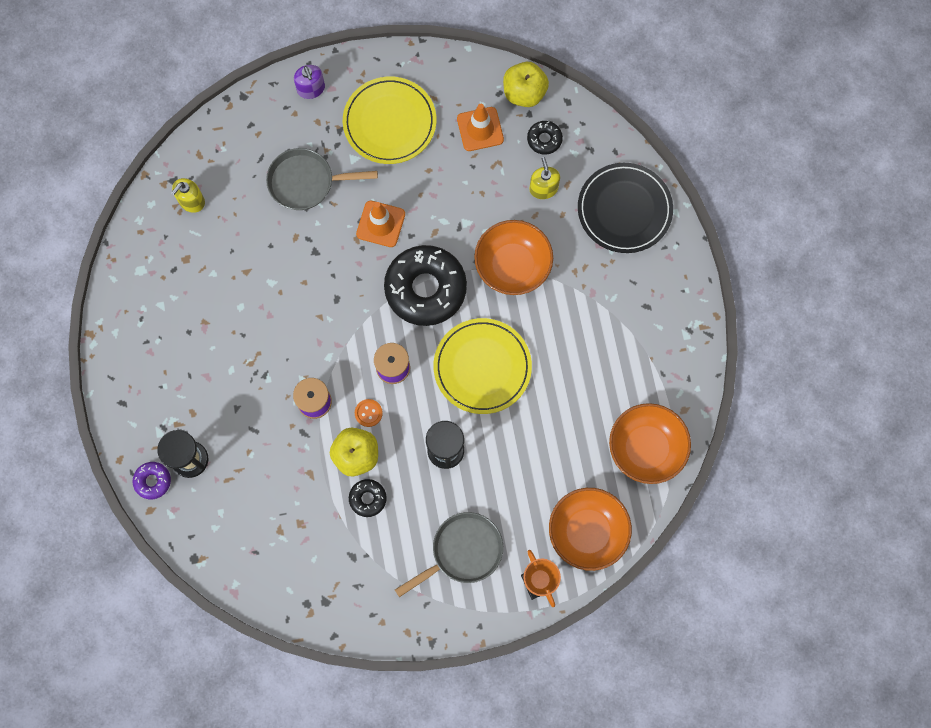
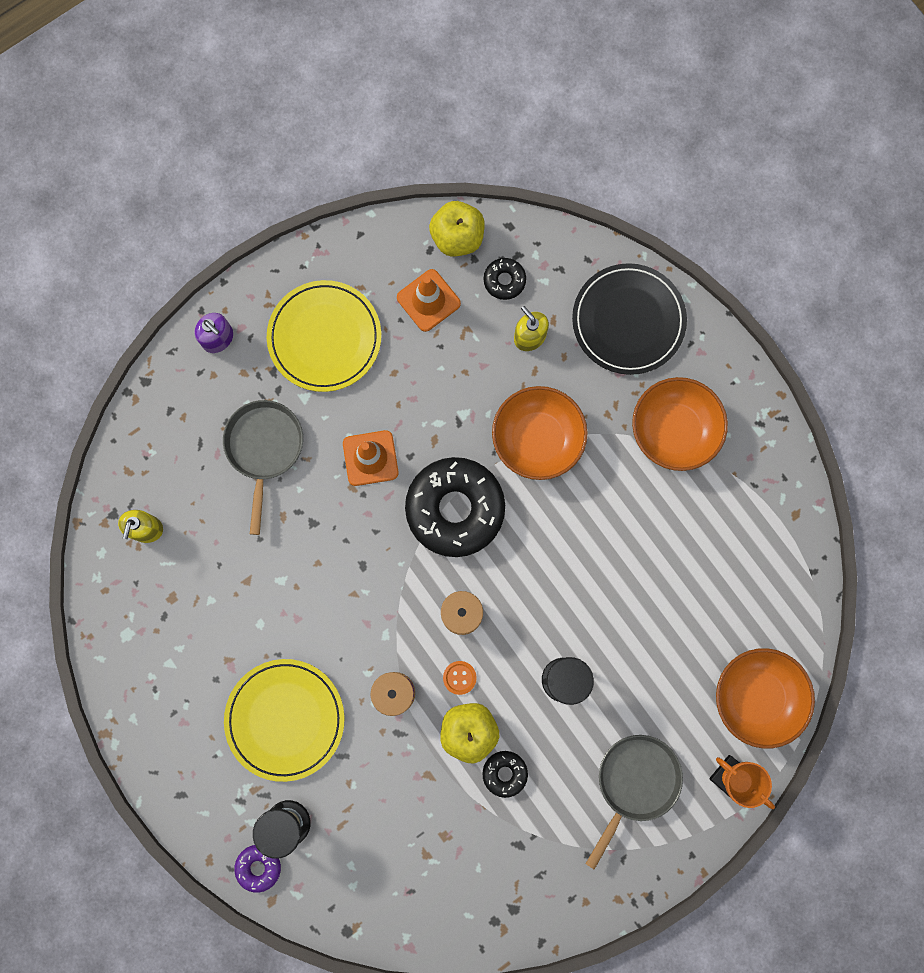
camera: 25 degrees left, 5 degrees up
(306, 182) = (264, 448): grey pan -> grey pan turned 120 degrees clockwise
(482, 367) = (558, 568): yellow plate -> yellow plate (285, 719)
(646, 448) = (775, 575): orange bowl -> orange bowl (674, 430)

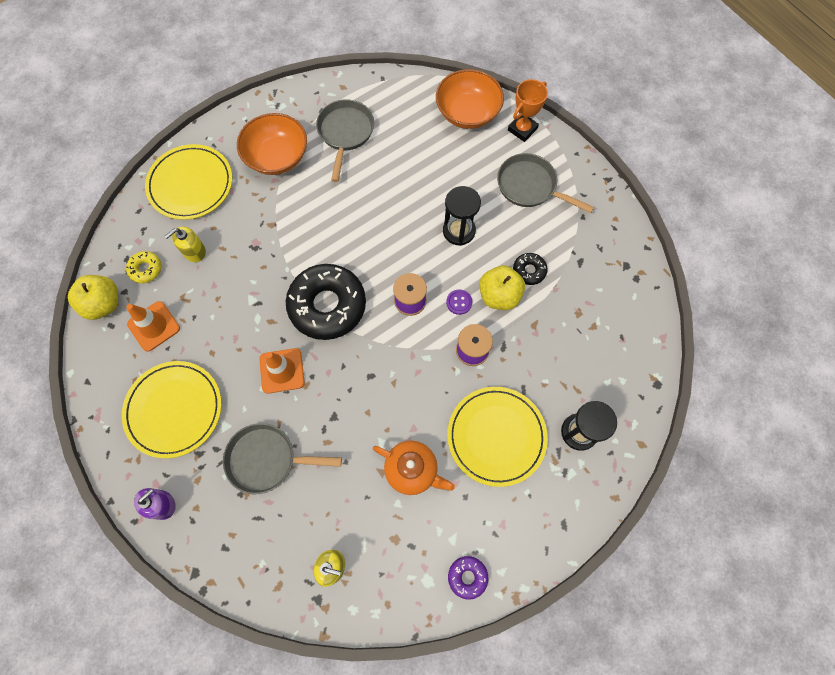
camera: 90 degrees left, 10 degrees down
(248, 617) = (412, 470): none -> orange teapot
(258, 867) = (616, 455): purple donut -> purple donut (467, 577)
(459, 677) = (459, 302): orange button -> purple button
(504, 280) = (146, 269): black donut -> yellow donut
(537, 439) = (276, 246): orange bowl -> none
(628, 321) = (191, 184): black plate -> yellow plate
(715, 521) = (345, 133): none -> grey pan

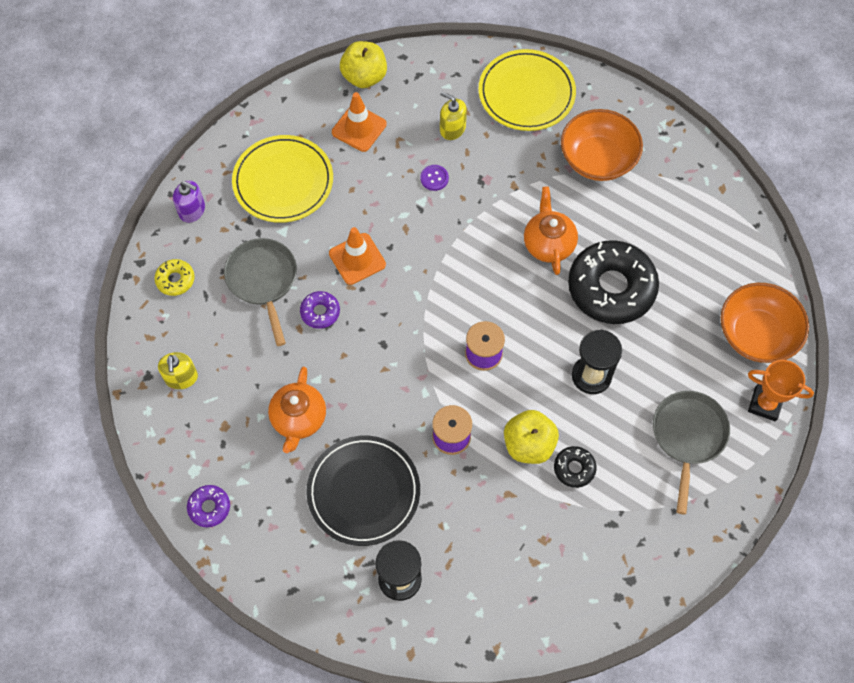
camera: 70 degrees right, 5 degrees down
(146, 269) = (415, 95): yellow donut -> yellow donut (175, 280)
(319, 419) = (320, 312): none -> purple donut
(327, 305) = (444, 274): black donut -> black donut (611, 288)
(335, 219) = (548, 243): none -> orange teapot
(345, 133) = (661, 214): grey pan -> none
(459, 302) = (503, 404): purple button -> purple button (434, 178)
(496, 436) = (363, 491): yellow plate -> black plate

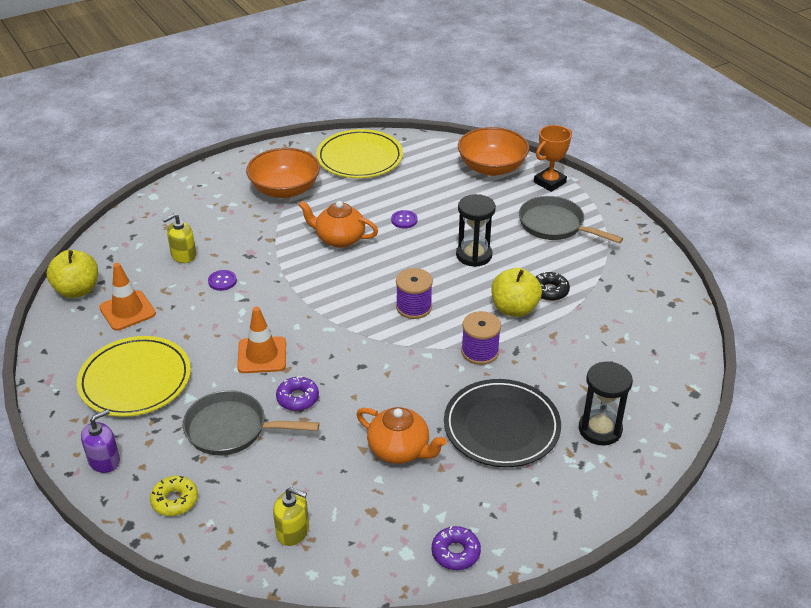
camera: 65 degrees left, 25 degrees down
(526, 93) = (190, 205): yellow plate -> yellow plate (359, 158)
(611, 288) = (404, 220): black donut -> purple button

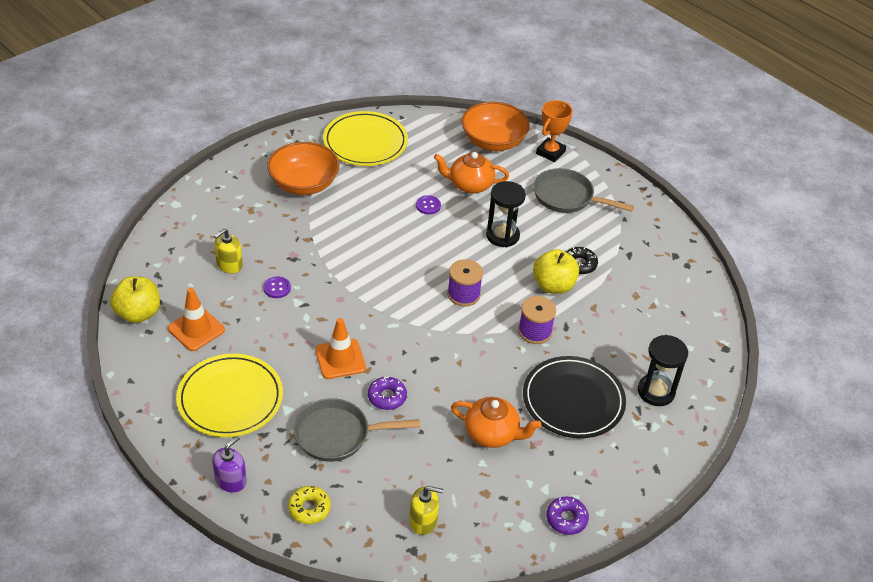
camera: 15 degrees left, 5 degrees up
(339, 238) = (373, 231): orange teapot -> orange teapot (469, 185)

